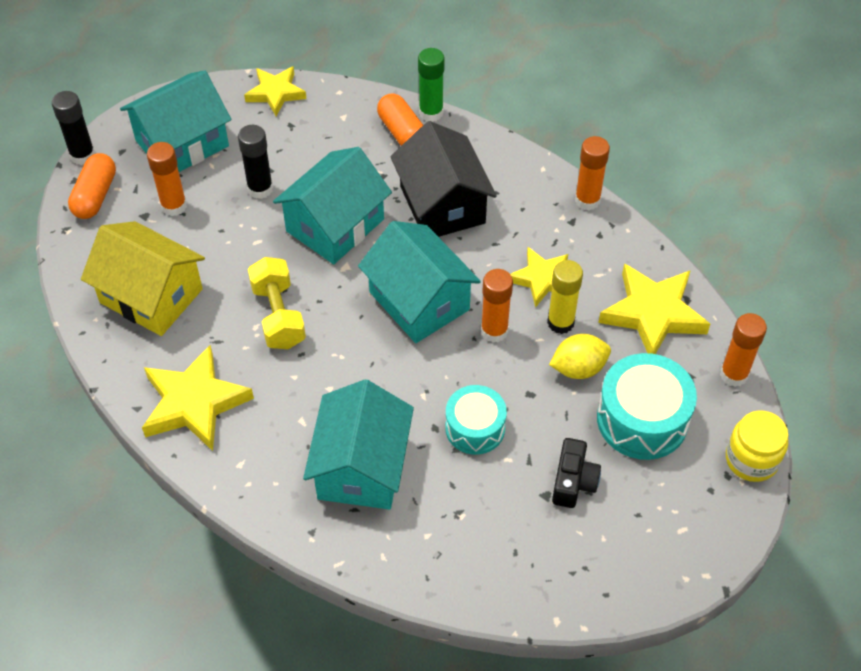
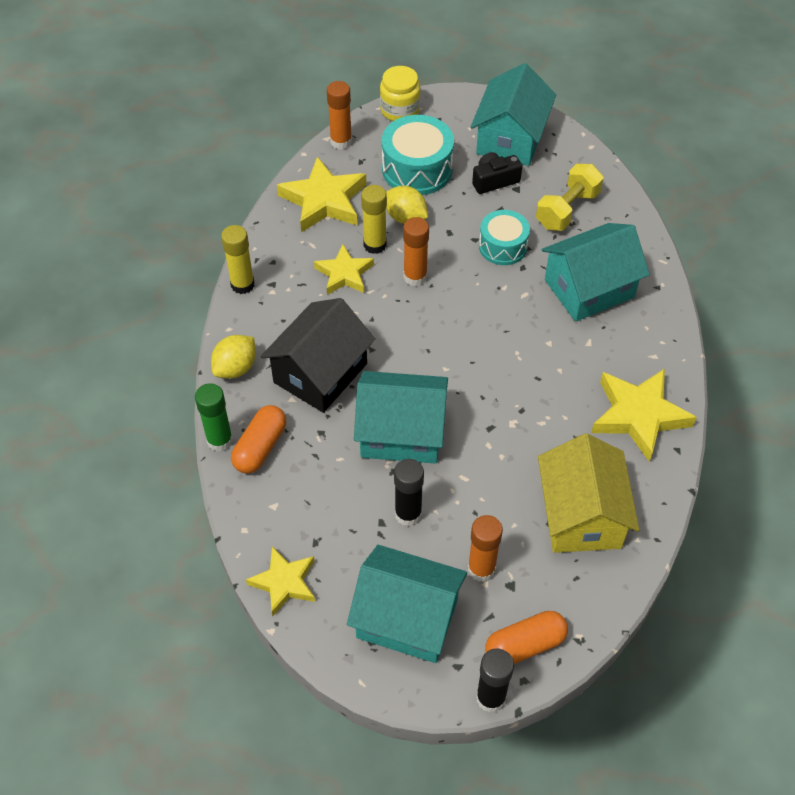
camera: 125 degrees left, 0 degrees up
(278, 315) = (519, 414): yellow dumbbell -> yellow dumbbell (567, 209)
(419, 301) = (427, 334): turquoise house -> turquoise house (510, 139)
(495, 154) = (236, 368): none -> yellow lemon
(587, 200) = (242, 284): orange glue stick -> yellow glue stick

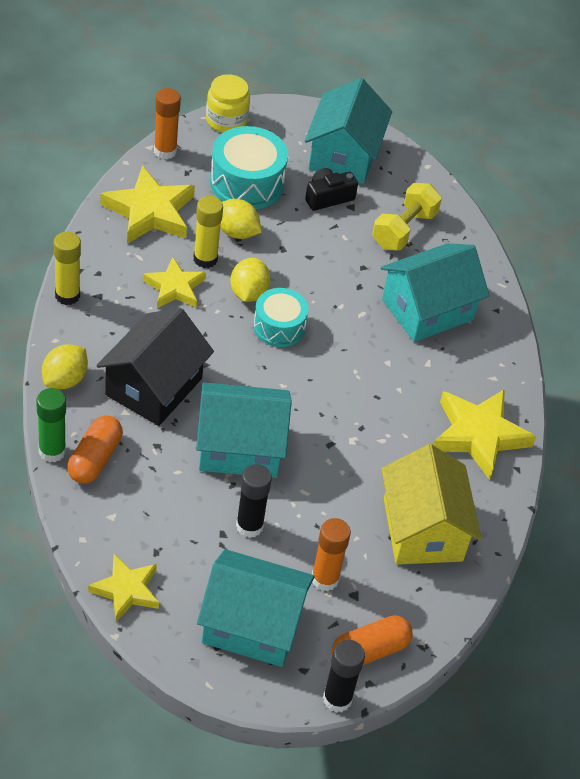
camera: 10 degrees left, 5 degrees down
(415, 277) = (248, 293): orange glue stick -> yellow lemon
(503, 246) = (338, 265): turquoise drum -> turquoise drum (279, 327)

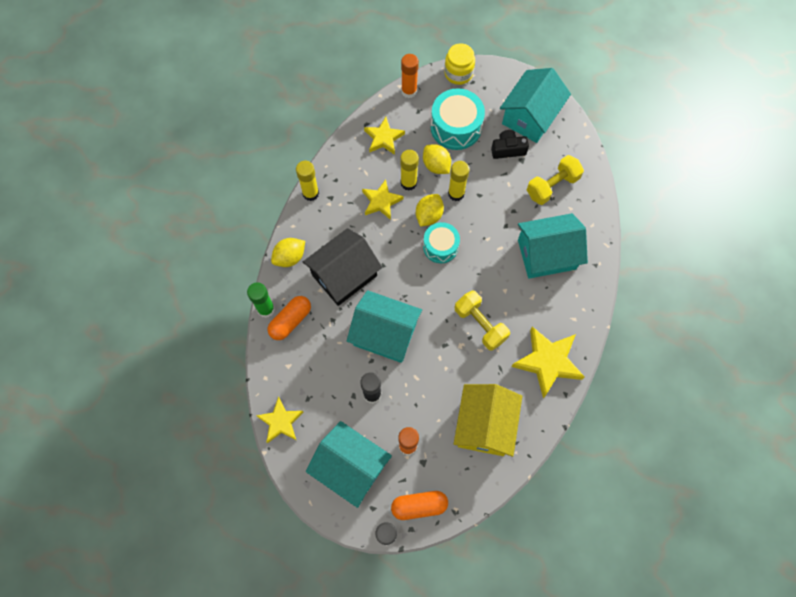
camera: 25 degrees right, 20 degrees up
(150, 212) = (384, 138): yellow star -> yellow star, size x0.64
(276, 260) = (456, 193): none -> yellow glue stick
(370, 409) = (480, 324): none -> yellow dumbbell

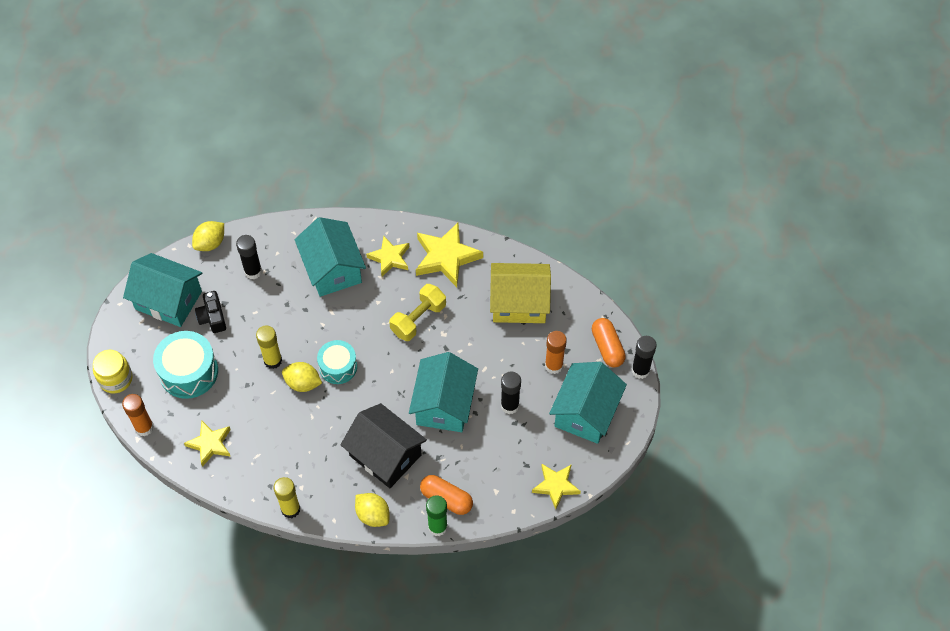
camera: 100 degrees left, 10 degrees down
(381, 201) = (291, 433): yellow star -> yellow star (390, 258)
(408, 183) = (265, 409): yellow glue stick -> none
(436, 165) = (240, 385): yellow lemon -> yellow lemon (210, 243)
(552, 186) = (253, 271): yellow dumbbell -> black glue stick

